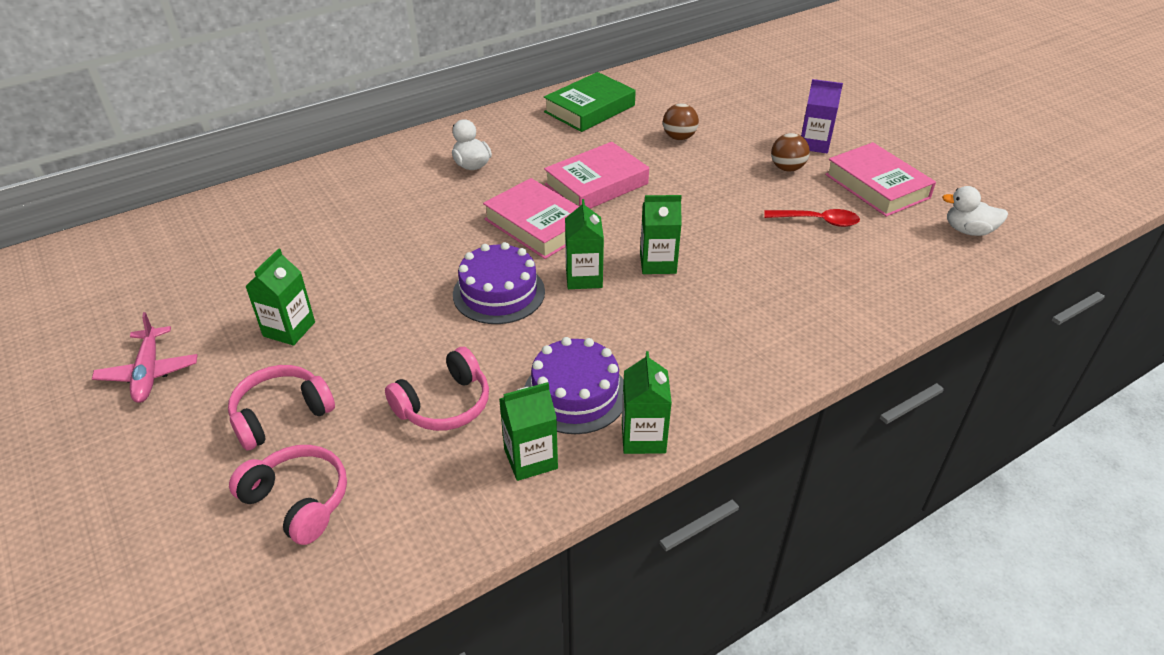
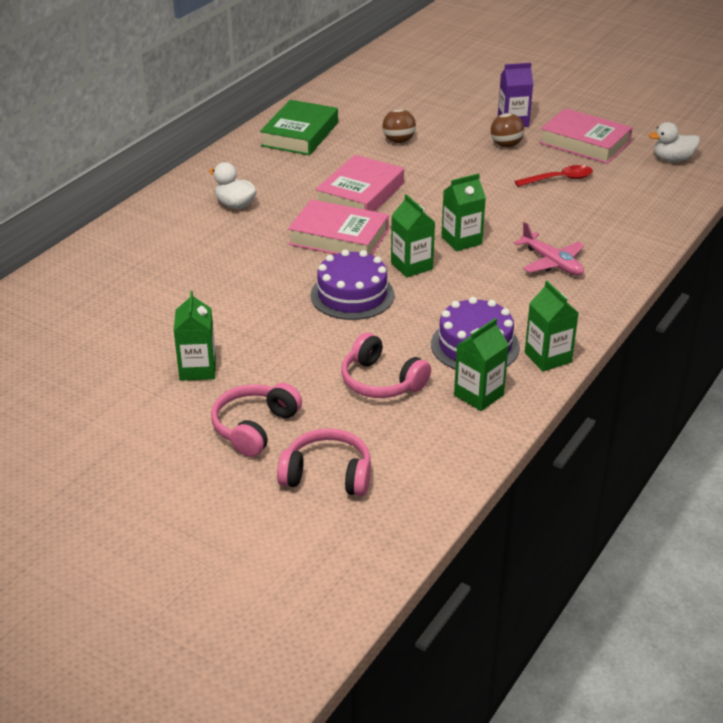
camera: 25 degrees left, 5 degrees down
(149, 372) = (104, 434): pink plane -> pink plane (552, 263)
(444, 404) = (381, 381): pink headphones -> pink headphones turned 105 degrees clockwise

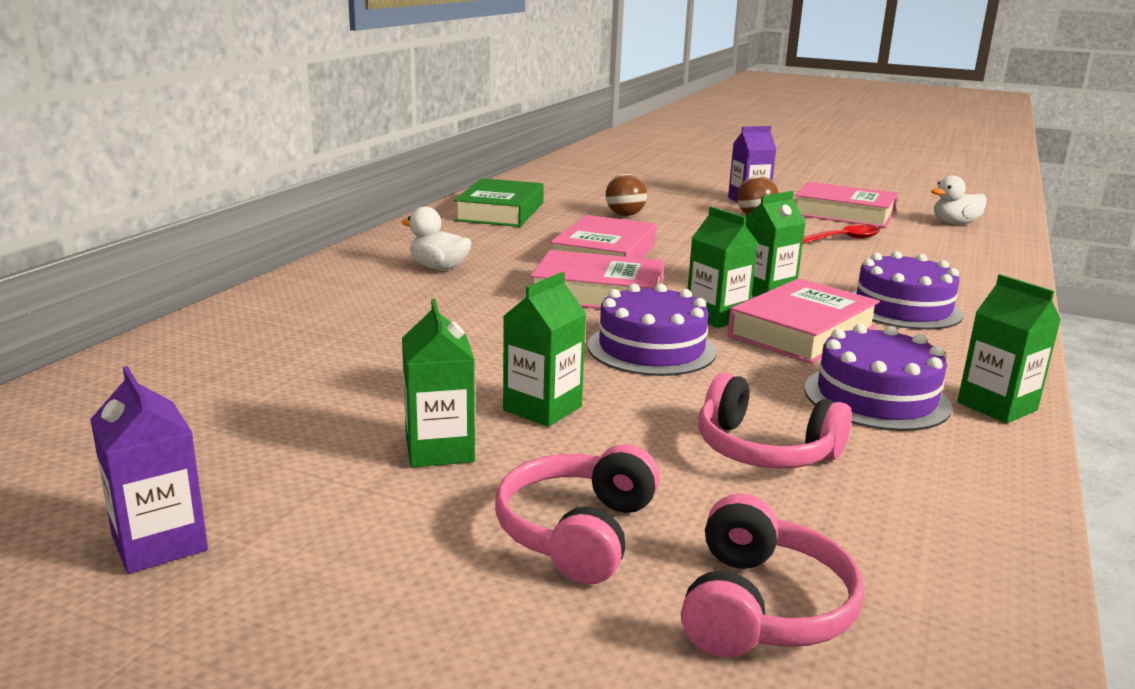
camera: 10 degrees left, 15 degrees down
(51, 418) = (159, 543): none -> purple carton
(327, 475) = (762, 607): pink headphones -> pink headphones turned 105 degrees clockwise
(463, 283) = (802, 331): none -> pink book
(478, 395) = (937, 459): green carton -> green carton (542, 408)
(552, 263) = (903, 308): pink plane -> purple cake

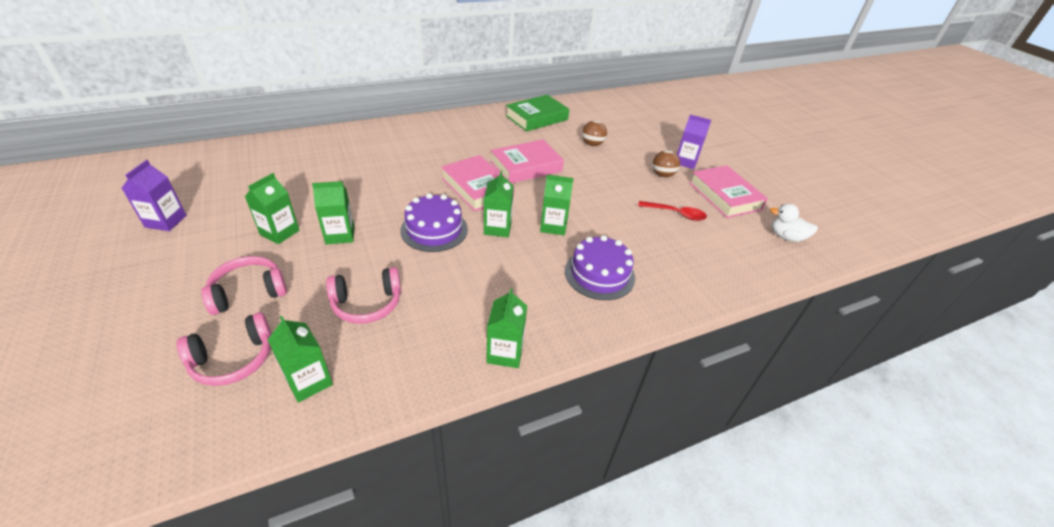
camera: 40 degrees right, 20 degrees up
(439, 268) = (445, 142): white duck -> none
(764, 450) = (367, 303): pink headphones -> pink headphones turned 90 degrees counterclockwise
(802, 331) = (516, 258): pink book -> none
(876, 397) = (464, 311): purple cake -> none
(907, 557) = (309, 381): none -> green carton

